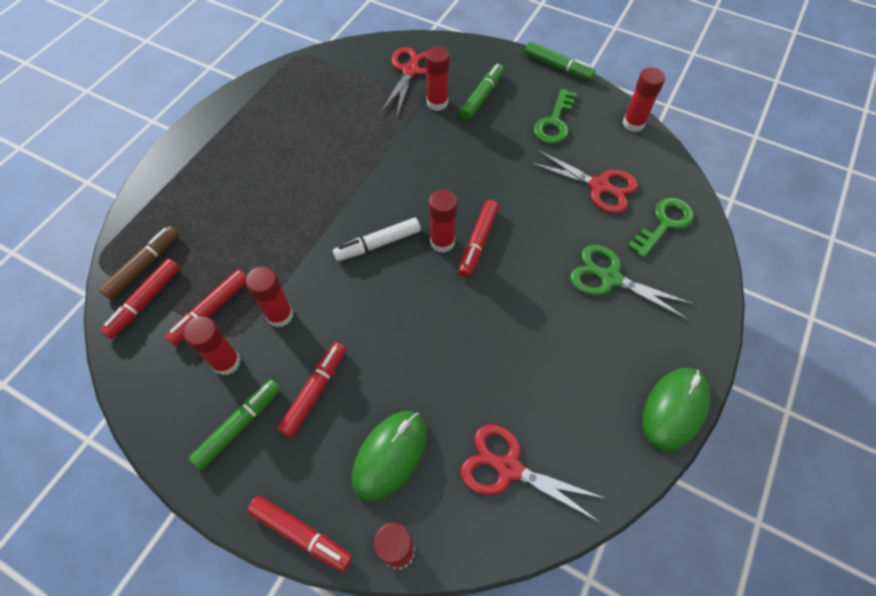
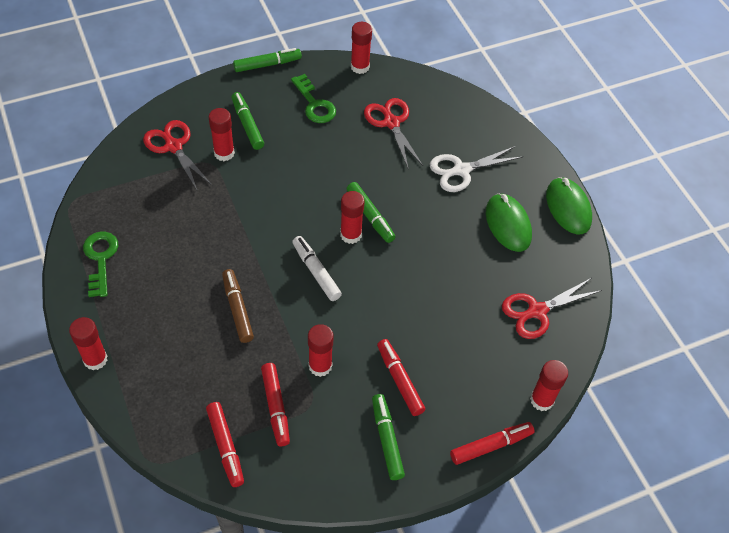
camera: 55 degrees left, 5 degrees down
(144, 266) = (189, 431): brown marker -> brown marker (237, 309)
(226, 362) = (329, 420): red glue stick -> red glue stick (95, 359)
(378, 244) = (316, 272): white marker -> white marker turned 135 degrees clockwise
(390, 455) = (479, 366): green mouse -> green mouse (508, 224)
(478, 242) = (370, 216): red marker -> green marker
(600, 186) = (391, 122): red scissors -> red scissors turned 90 degrees counterclockwise
(609, 278) = (461, 170): green scissors -> white scissors
(664, 224) = (449, 115): green key -> green key (100, 259)

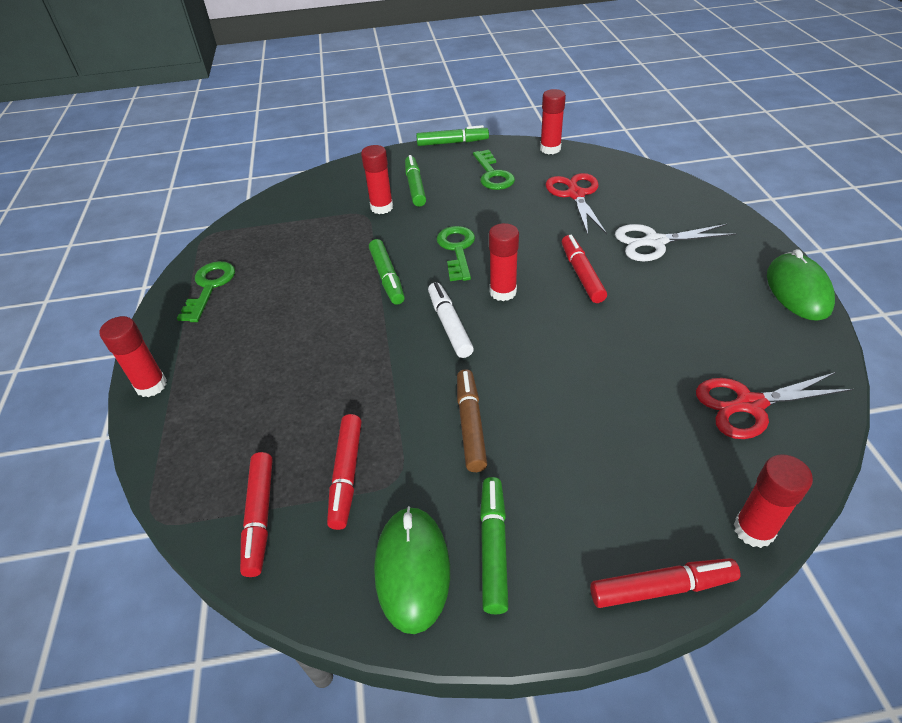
camera: 20 degrees right, 10 degrees down
(173, 146) = (331, 198): red scissors -> none
(237, 309) = (340, 353): brown marker -> brown marker (471, 424)
(303, 195) = (457, 250): none -> green key
(320, 366) = (423, 432): red glue stick -> none
(370, 216) = (531, 276): green marker -> green marker (387, 277)
(400, 380) = (530, 466): red marker -> red marker (581, 274)
(508, 224) = (711, 300): green mouse -> green mouse (412, 569)

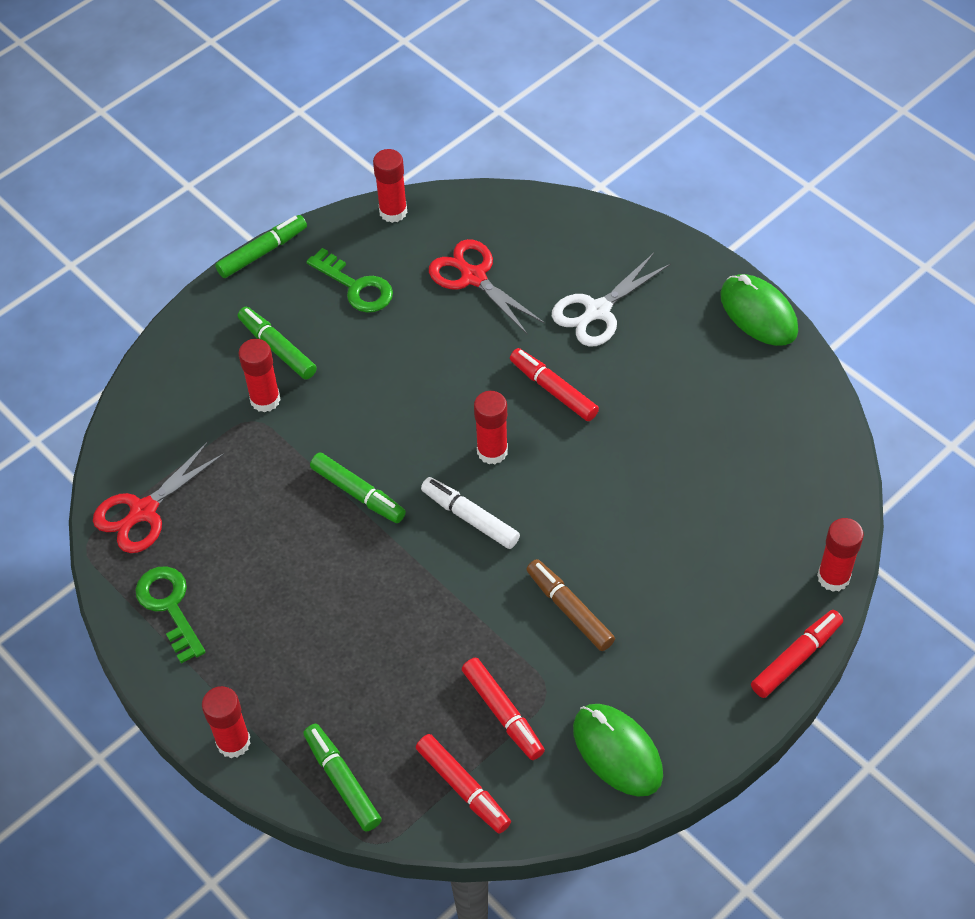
camera: 35 degrees left, 10 degrees up
(457, 250) = (403, 420): green key -> none
(493, 547) = (663, 700): green marker -> green marker (342, 781)
(749, 405) = (778, 466): red scissors -> red scissors (143, 512)

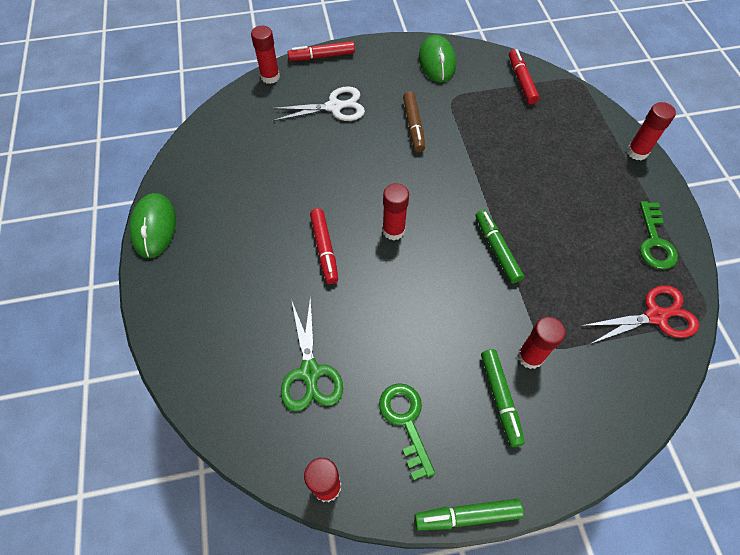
camera: 150 degrees left, 5 degrees up
(342, 781) = (582, 110): green marker -> none
(470, 517) = (435, 198): white marker -> none
(473, 277) = (310, 373): red scissors -> green scissors
(503, 713) = (482, 100): red marker -> none
(597, 311) = (249, 289): white scissors -> white scissors (335, 107)

